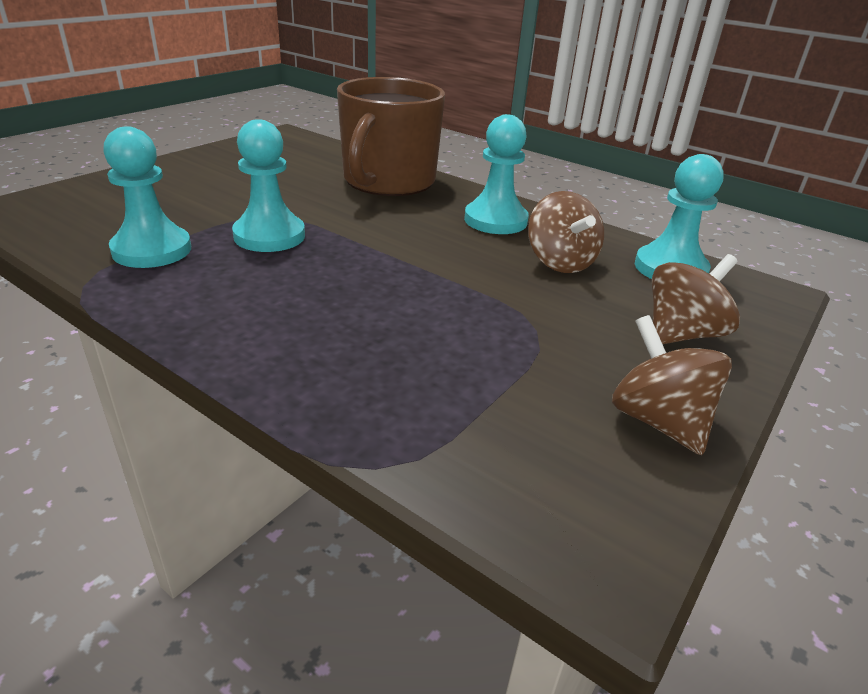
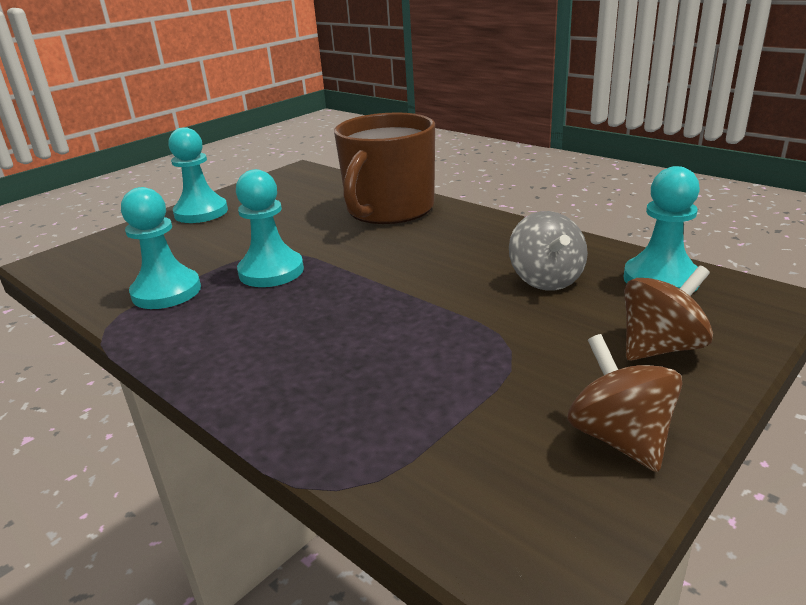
camera: 10 degrees right, 5 degrees down
(495, 220) = (488, 241): turquoise pawn -> turquoise pawn (201, 212)
(560, 262) = (546, 280): brown spinning top -> grey spinning top

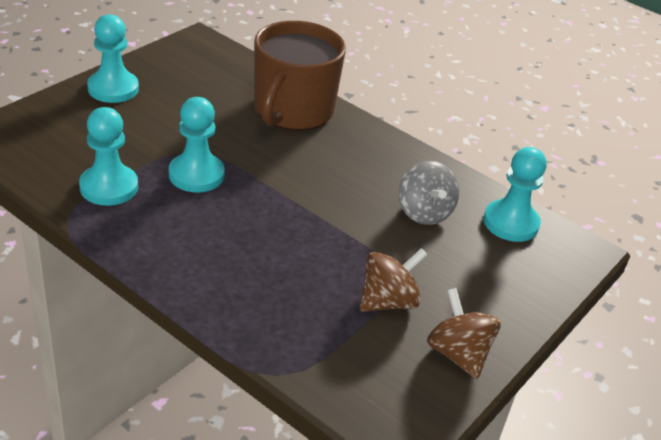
camera: 10 degrees left, 10 degrees up
(660, 347) = (497, 286): brown spinning top -> brown spinning top (388, 301)

